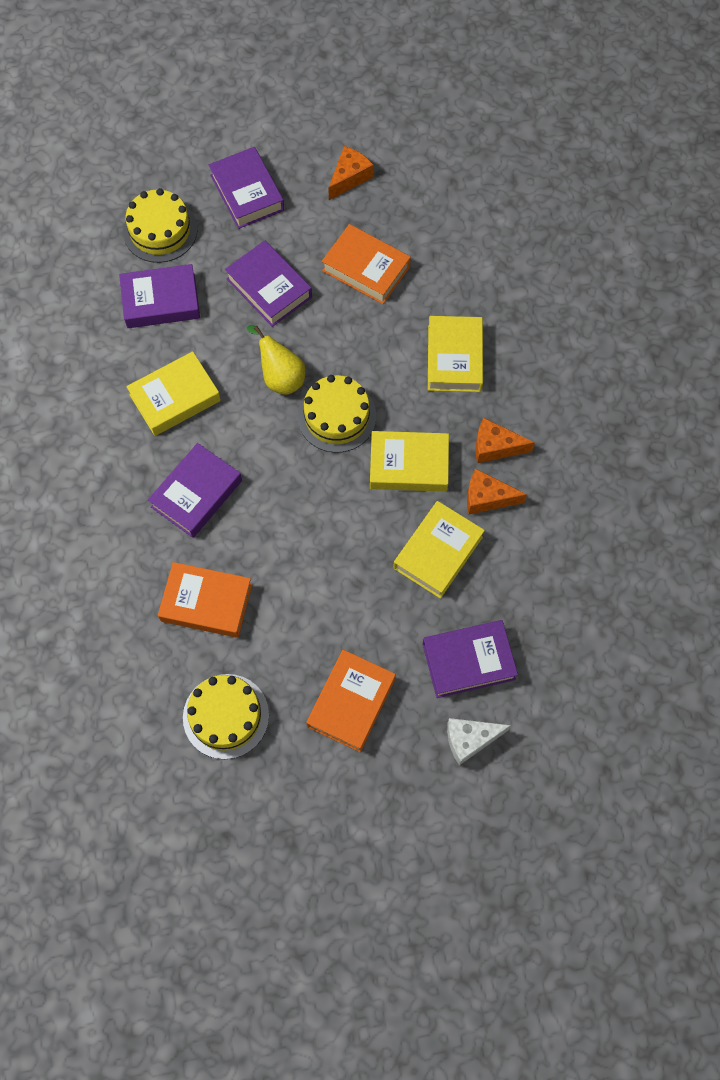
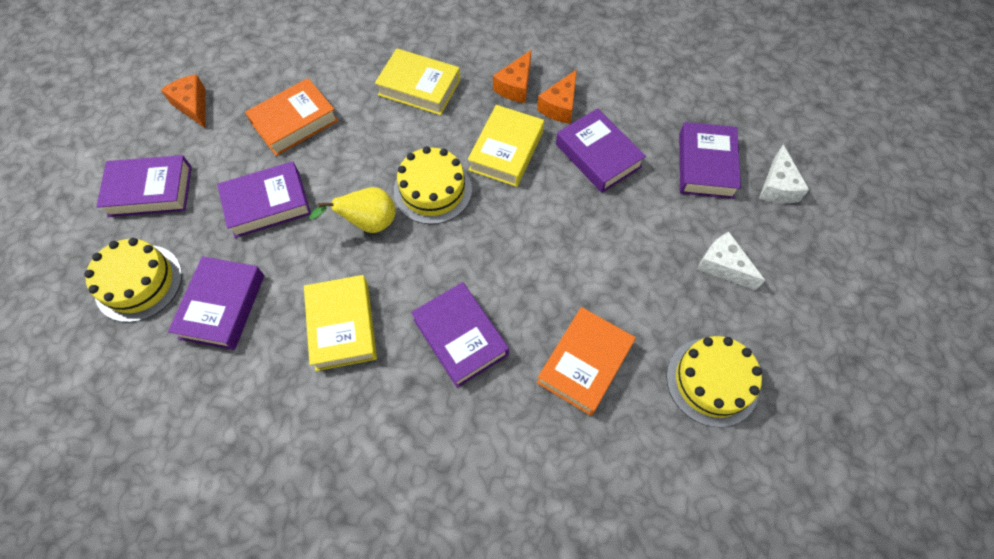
camera: 70 degrees left, 5 degrees down
(351, 702) = (723, 266): orange book -> white cheese
(438, 552) = (598, 155): yellow book -> purple book

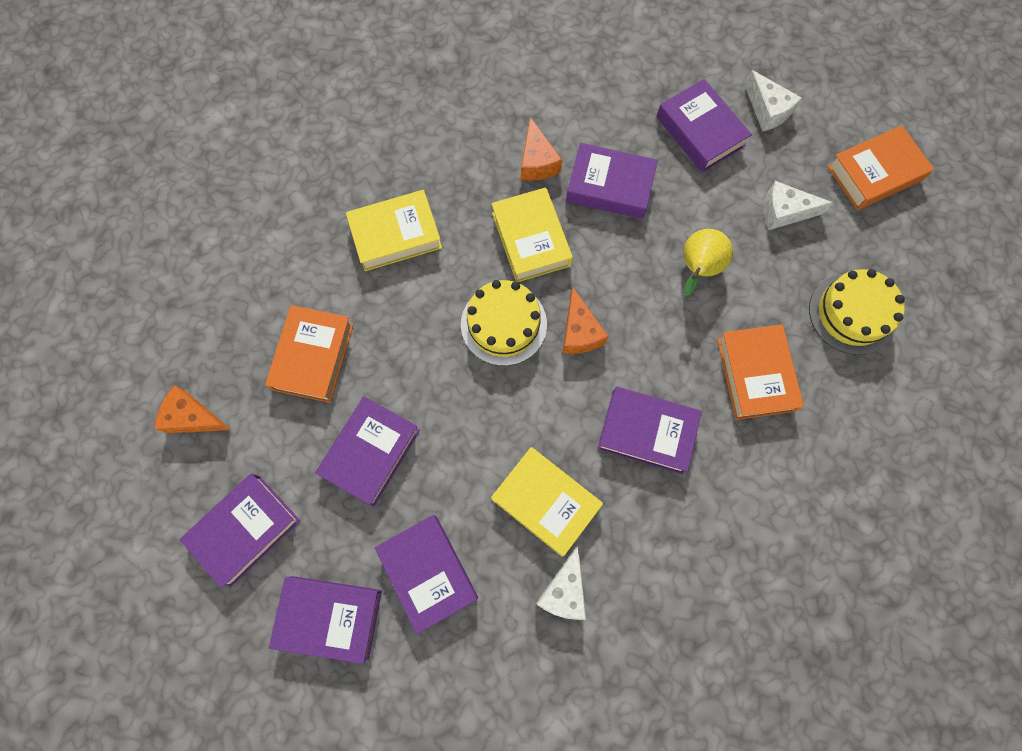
camera: 40 degrees left, 10 degrees up
(139, 283) = (329, 617): yellow cake -> purple book
(293, 395) = (564, 590): none -> white cheese
(369, 223) = (479, 397): yellow pear -> yellow pear (697, 269)
(515, 86) = (481, 170): orange cheese -> orange cheese (579, 332)
(833, 292) = (874, 173): none -> orange book

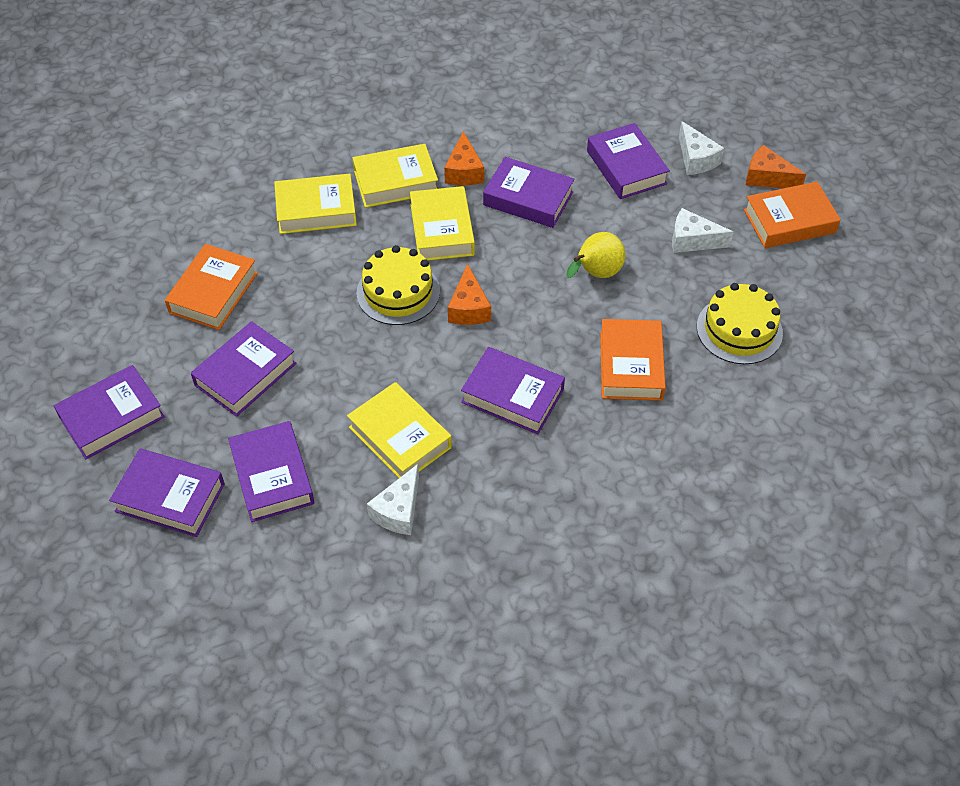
camera: 10 degrees right, 20 degrees down
(193, 417) = (90, 323): orange cheese -> orange cheese (767, 178)
(470, 186) = (395, 182): none -> yellow book

